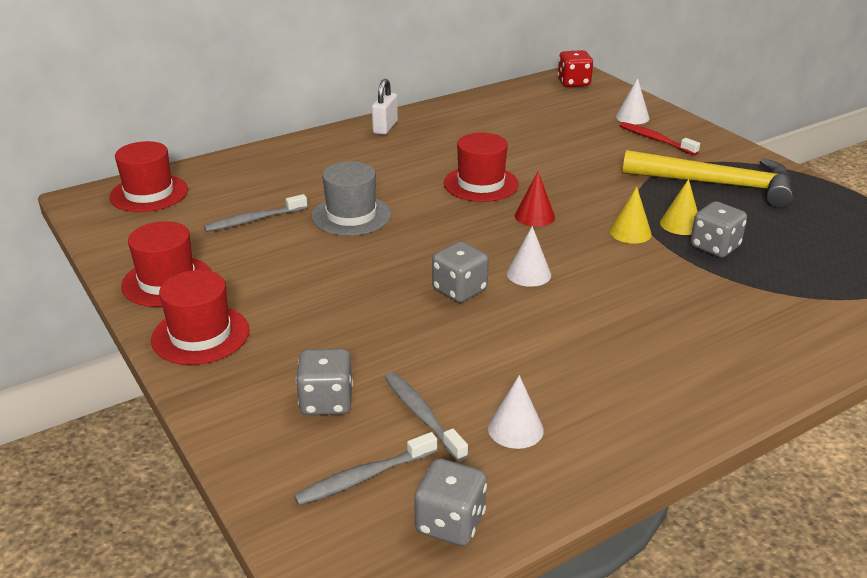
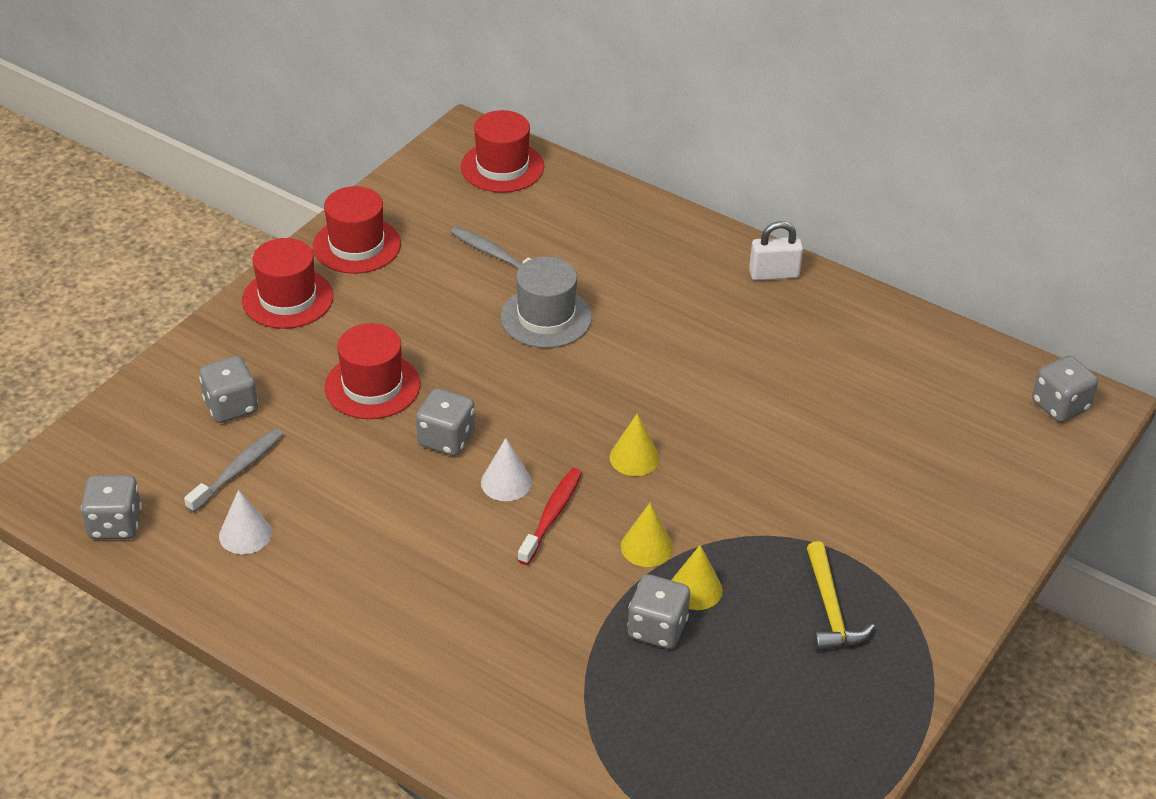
camera: 65 degrees right, 10 degrees up
(363, 477) = (148, 459): grey toothbrush -> none
(481, 184) = (683, 394): red hat -> red hat (372, 386)
(534, 216) = (634, 457): red cone -> yellow cone
(573, 83) = (1060, 405): red dice -> grey dice
(632, 117) = (985, 490): white cone -> none
(655, 140) = (926, 526): red toothbrush -> red toothbrush (551, 515)
(716, 184) = (830, 609): yellow hammer -> yellow hammer, size x0.56

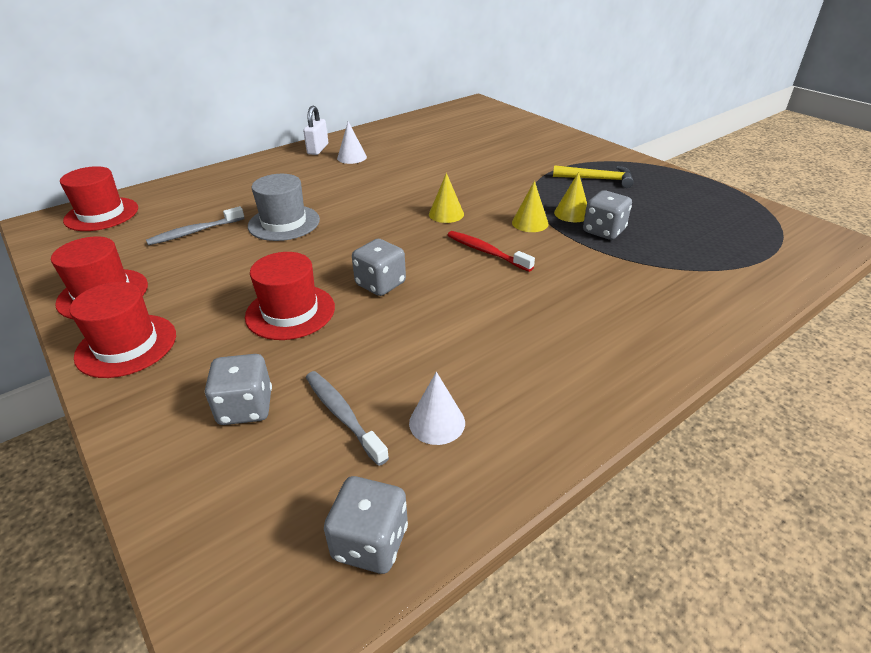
camera: 70 degrees left, 5 degrees down
(506, 482) = (443, 265): white cone -> white cone (352, 157)
(1060, 405) = (472, 108): grey dice -> none

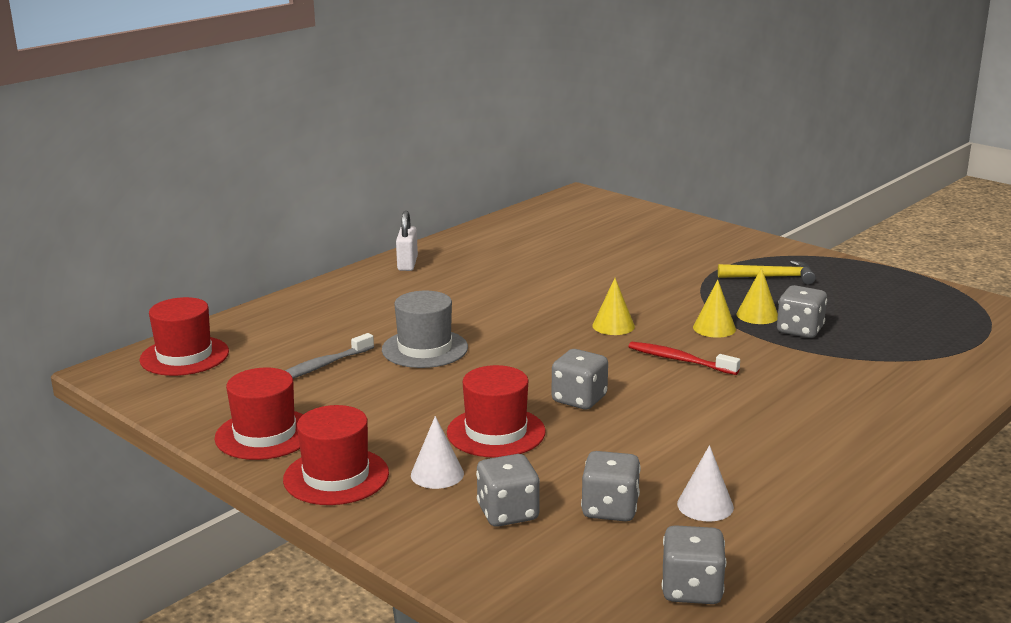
camera: 10 degrees left, 15 degrees down
(343, 415) = (610, 509): grey toothbrush -> grey dice
(352, 157) = (458, 271): white cone -> white cone (437, 474)

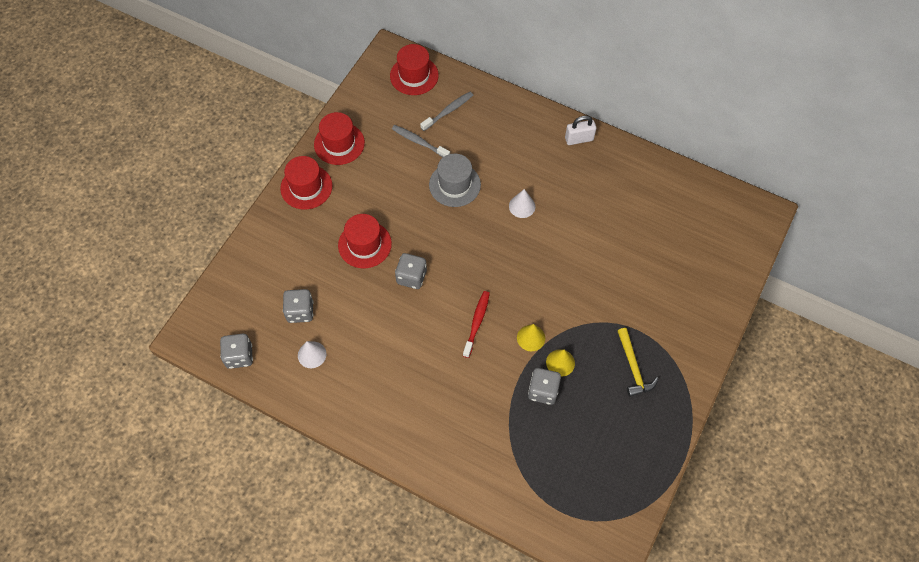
camera: 75 degrees right, 40 degrees up
(282, 338) = (448, 111): none -> grey toothbrush
(437, 474) = (317, 229): white cone -> white cone (522, 206)
(508, 513) = (288, 268): grey dice -> none
(613, 326) = (516, 278): yellow cone -> none

